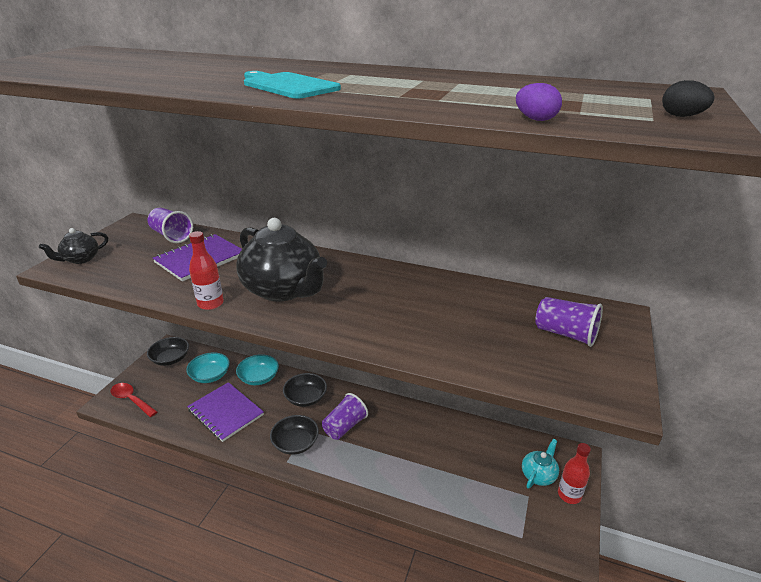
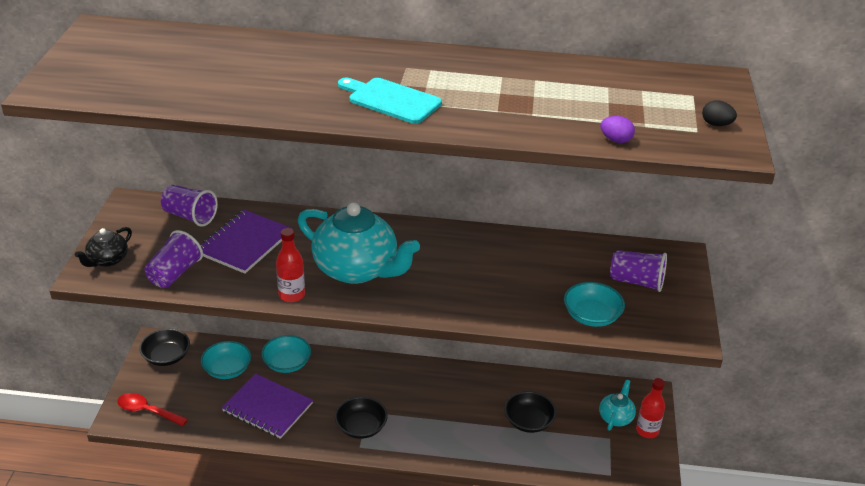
camera: 15 degrees left, 5 degrees up
(283, 290) = (357, 269): black teapot -> turquoise teapot
(306, 398) = (351, 378): black bowl -> black bowl (528, 421)
(344, 426) = (407, 401): purple cup -> purple cup (174, 273)
(505, 362) = (591, 316): none -> turquoise bowl

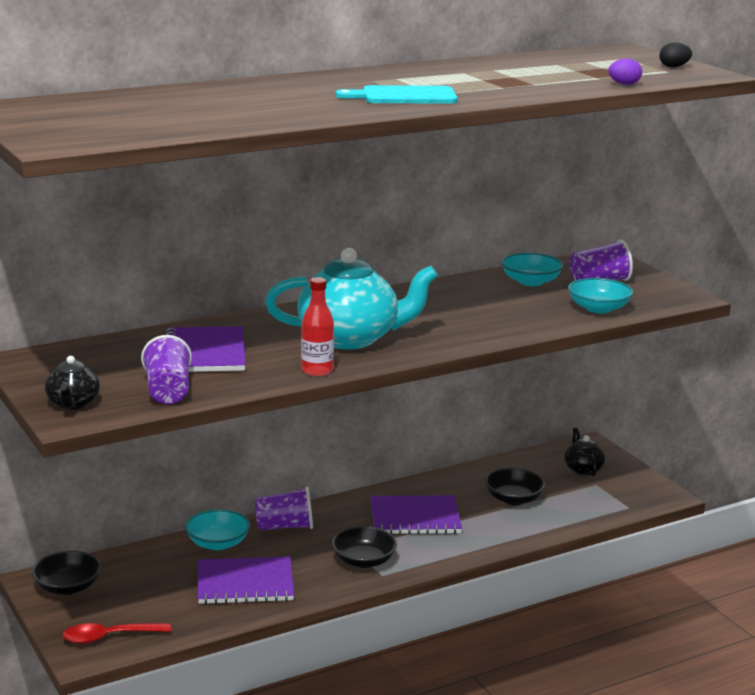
camera: 35 degrees left, 15 degrees down
(190, 216) = (110, 351): purple cup -> purple cup (285, 526)
(227, 369) = (156, 571): turquoise bowl -> turquoise bowl (530, 282)
(437, 404) = (415, 518): none -> purple notebook
(616, 417) = (583, 469): turquoise teapot -> black teapot
(647, 431) = (619, 468): red bottle -> none

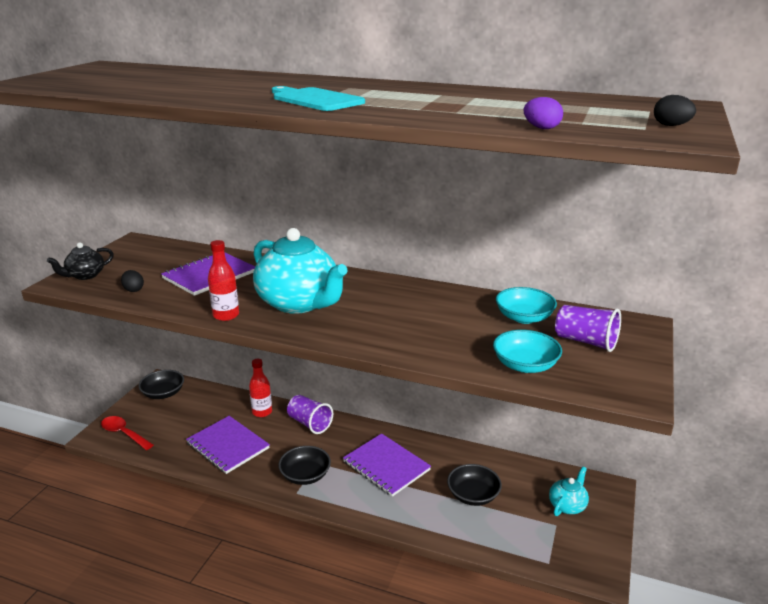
camera: 50 degrees right, 5 degrees up
(168, 391) = (133, 290): purple cup -> black egg
(218, 543) = (262, 412): turquoise bowl -> red bottle
(583, 469) = (567, 505): black teapot -> turquoise teapot

